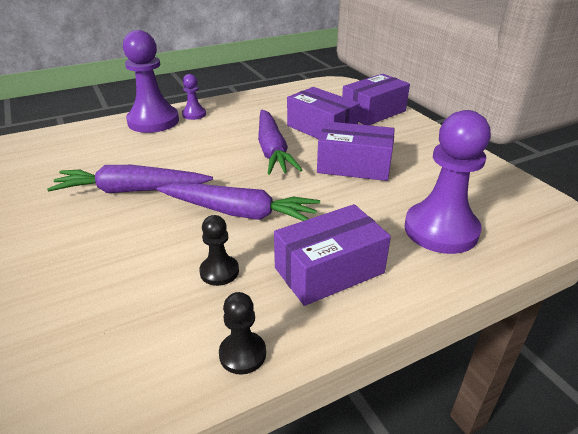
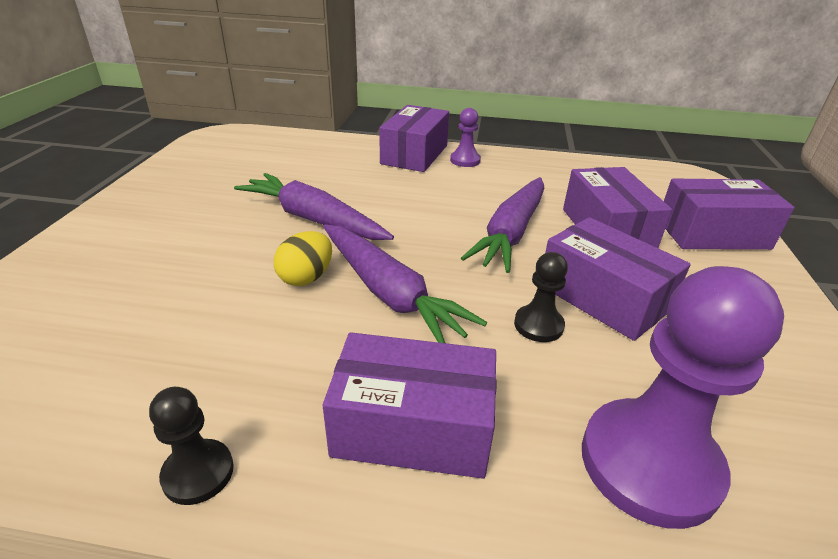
camera: 35 degrees right, 0 degrees up
(153, 121) = (415, 154): purple pawn -> purple box
(174, 227) = (306, 278): none -> yellow egg
(219, 271) = (291, 353): black pawn -> black pawn (538, 325)

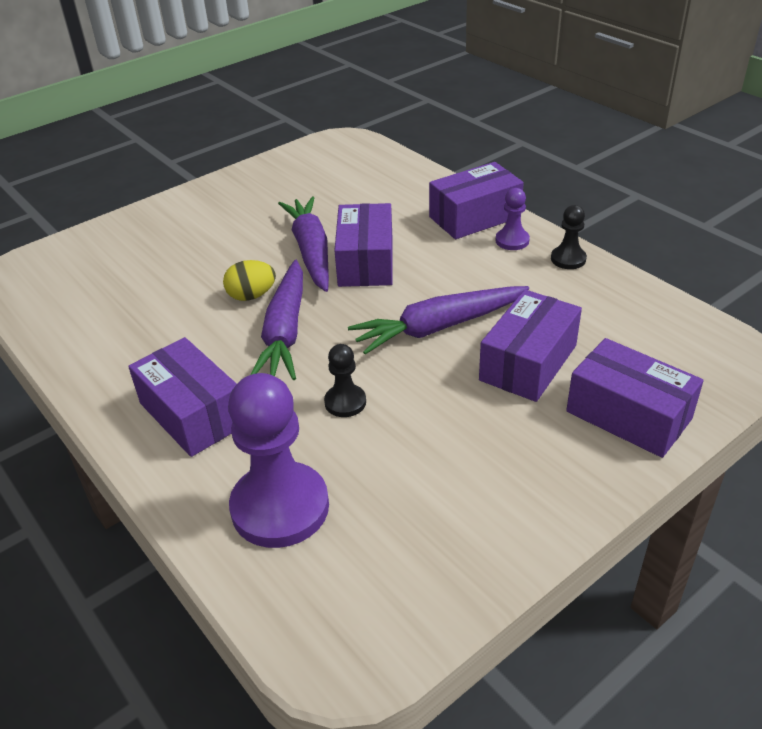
camera: 45 degrees right, 5 degrees up
(198, 473) = (85, 377): black pawn -> black pawn (568, 259)
(603, 297) = (423, 410): purple box -> purple box (366, 262)

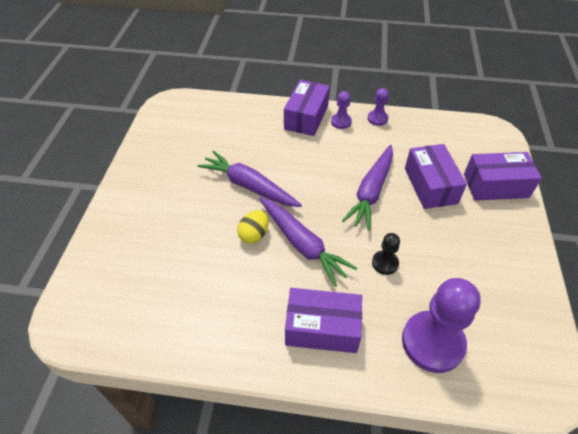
camera: 45 degrees left, 10 degrees up
(366, 262) = (287, 175): purple box -> none
(568, 259) = (377, 119): black pawn -> purple pawn

